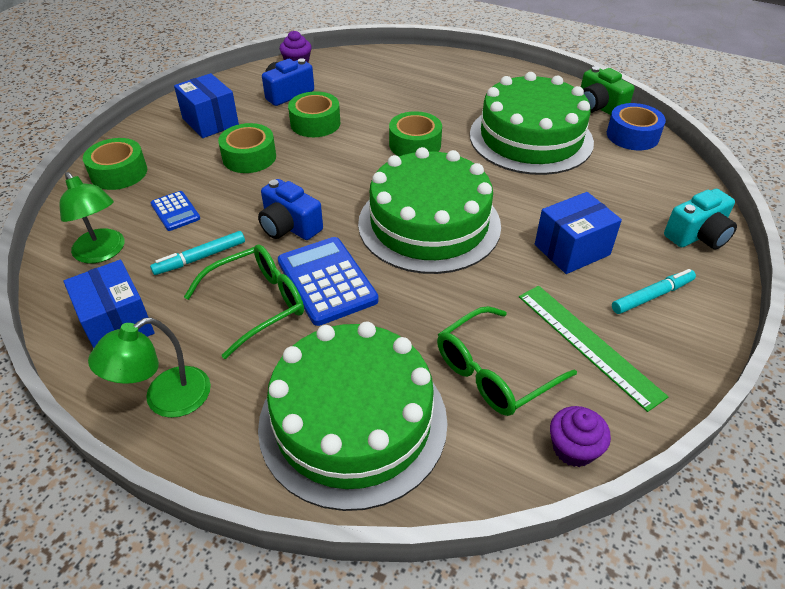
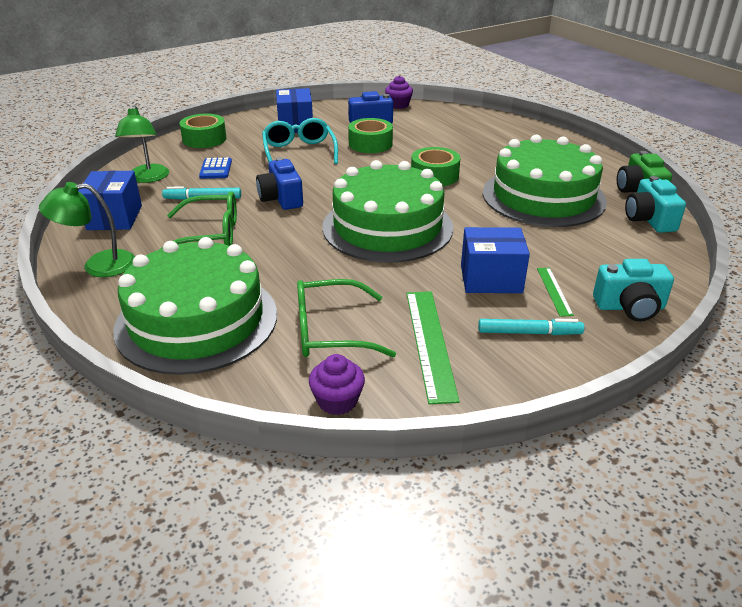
camera: 30 degrees right, 10 degrees down
(249, 157) = (299, 152): green tape -> turquoise glasses
(327, 281) = (271, 237): blue calculator -> none
(631, 242) = (554, 291): none -> green ruler
(632, 135) = (649, 220): blue tape -> turquoise camera

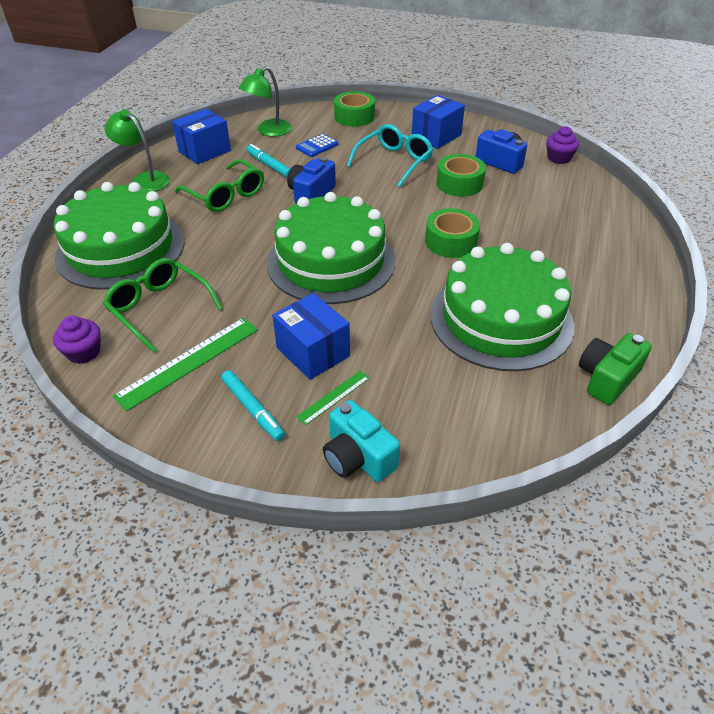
camera: 50 degrees right, 10 degrees up
(649, 220) = (551, 409): turquoise camera -> none

